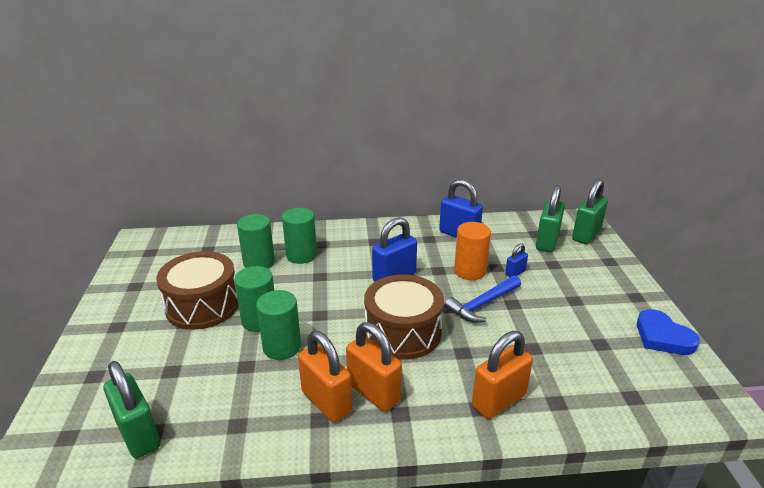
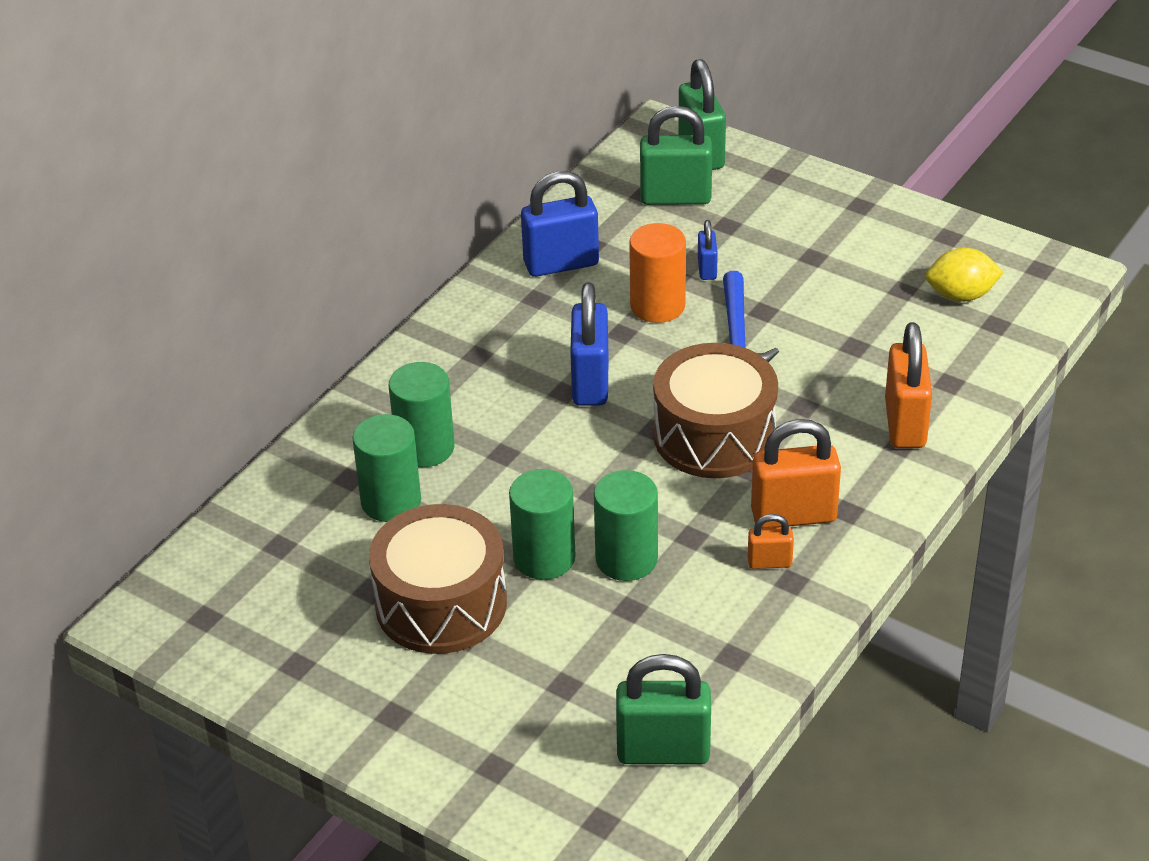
camera: 50 degrees left, 10 degrees up
(326, 402) = (769, 562): orange padlock -> orange padlock, size x0.51
(547, 242) = (675, 197): green padlock -> green padlock turned 60 degrees counterclockwise
(632, 369) = (961, 295): none -> yellow lemon
(662, 337) = (941, 237): blue heart -> none

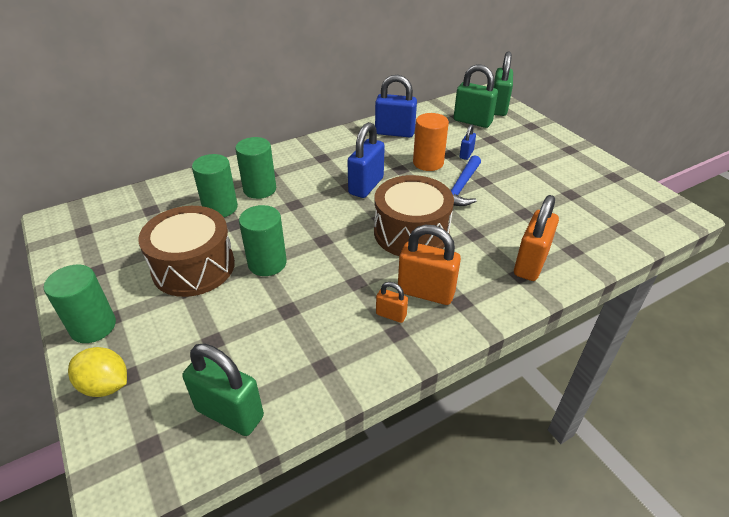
camera: 25 degrees right, 0 degrees up
(626, 559) = (310, 281): green cylinder -> green cylinder (93, 326)
(961, 295) = (606, 207): yellow lemon -> yellow lemon (105, 385)

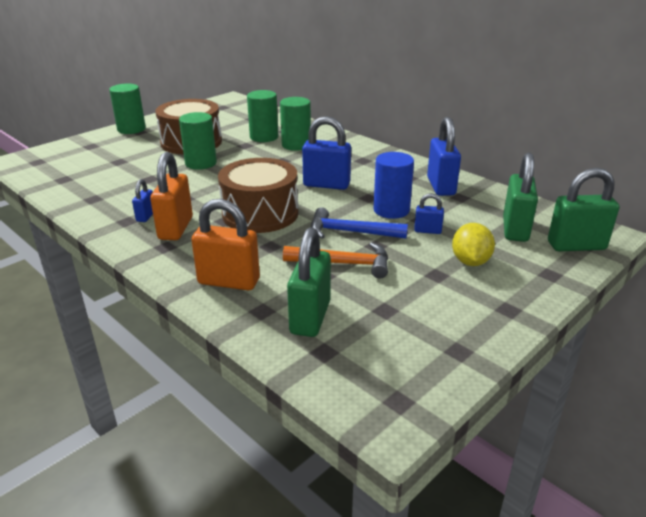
camera: 75 degrees right, 10 degrees down
(105, 385) = (84, 142): yellow lemon -> yellow lemon (470, 261)
(230, 413) = (56, 177): green padlock -> green padlock (310, 317)
(391, 315) = (146, 216): orange padlock -> blue padlock
(428, 163) = (391, 210): orange cylinder -> blue cylinder
(509, 200) = (343, 263): none -> orange hammer

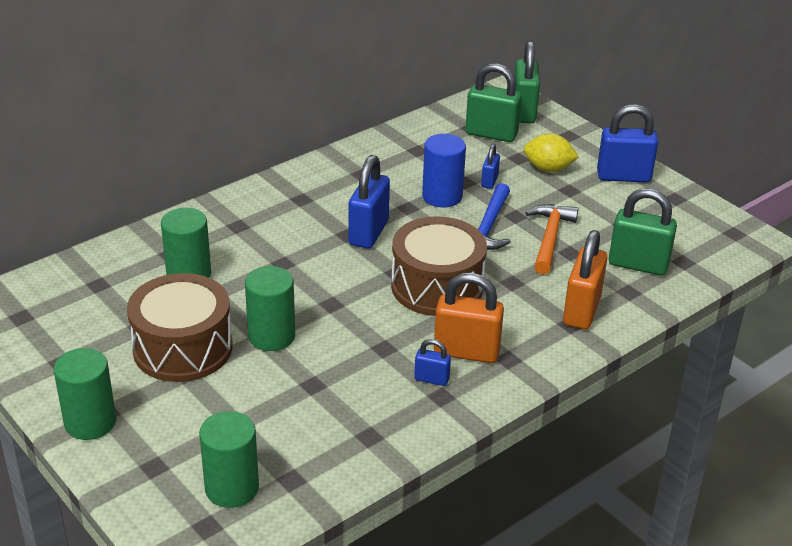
camera: 85 degrees left, 5 degrees up
(296, 145) = (232, 247): green cylinder -> green cylinder (232, 488)
(441, 186) = (390, 157): blue padlock -> blue padlock (623, 176)

